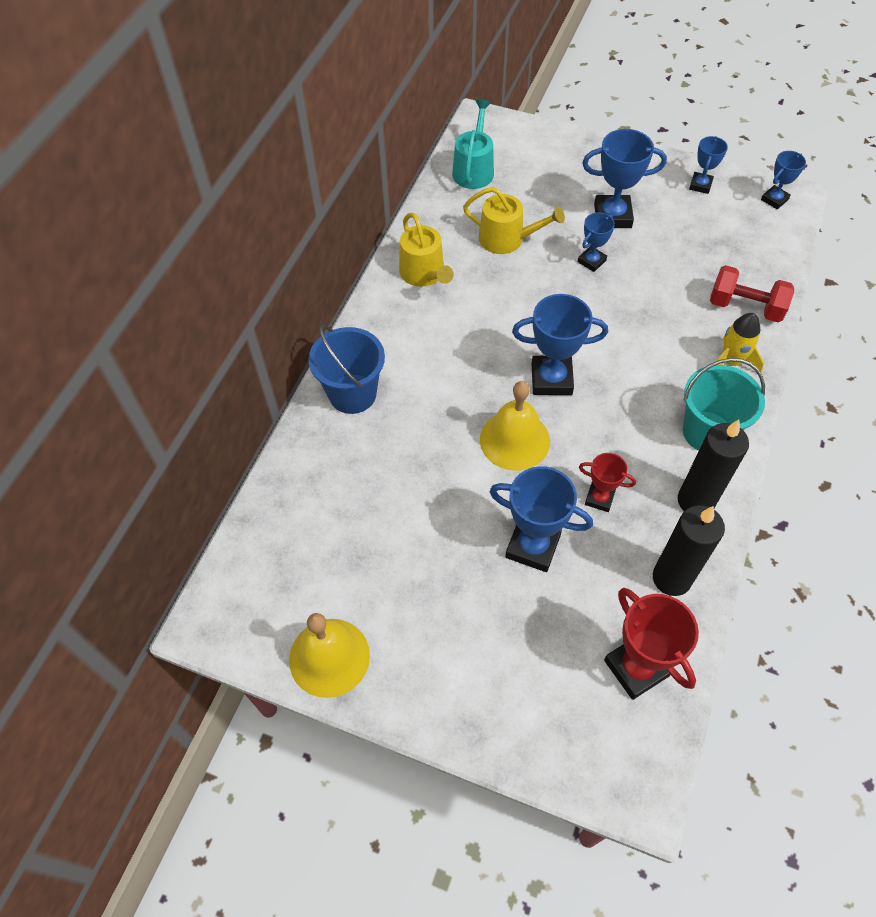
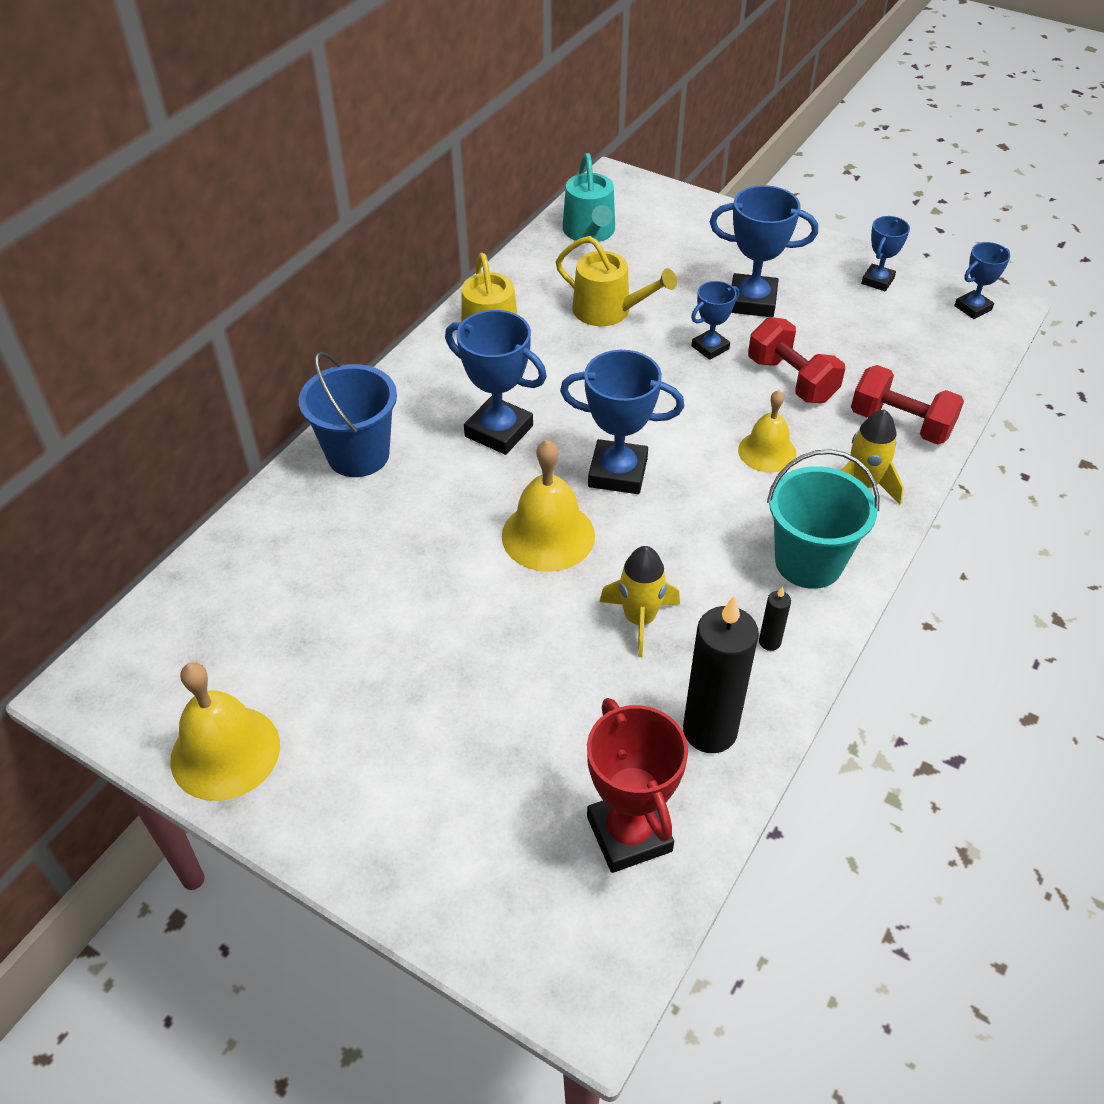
camera: 10 degrees right, 10 degrees down
(474, 169) = (590, 232): turquoise watering can -> turquoise watering can turned 150 degrees clockwise
(532, 546) = (533, 663): blue trophy -> blue trophy (499, 431)
(599, 498) = (639, 619): red trophy -> yellow rocket
(655, 344) = (767, 451): none -> yellow bell
(658, 281) = (791, 380): none -> red dumbbell
(695, 501) = (769, 642): black candle -> black candle, size x0.43

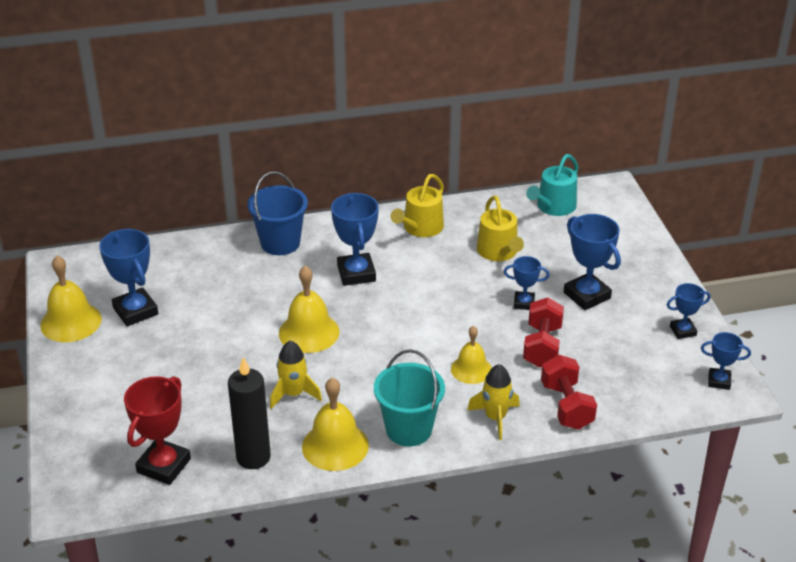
camera: 45 degrees right, 10 degrees down
(617, 473) = (382, 328): blue trophy -> blue trophy (135, 311)
(769, 642) = (335, 446): black candle -> yellow bell

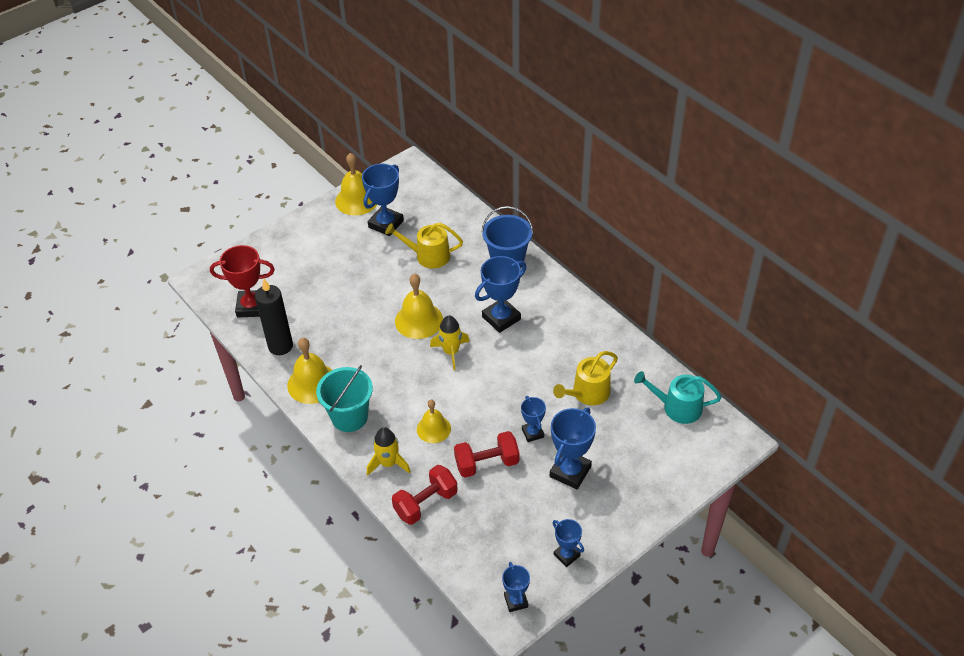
camera: 65 degrees right, 10 degrees up
(293, 394) = (351, 340): yellow rocket -> yellow rocket (451, 352)
(420, 228) = (583, 333): yellow watering can -> yellow watering can (428, 256)

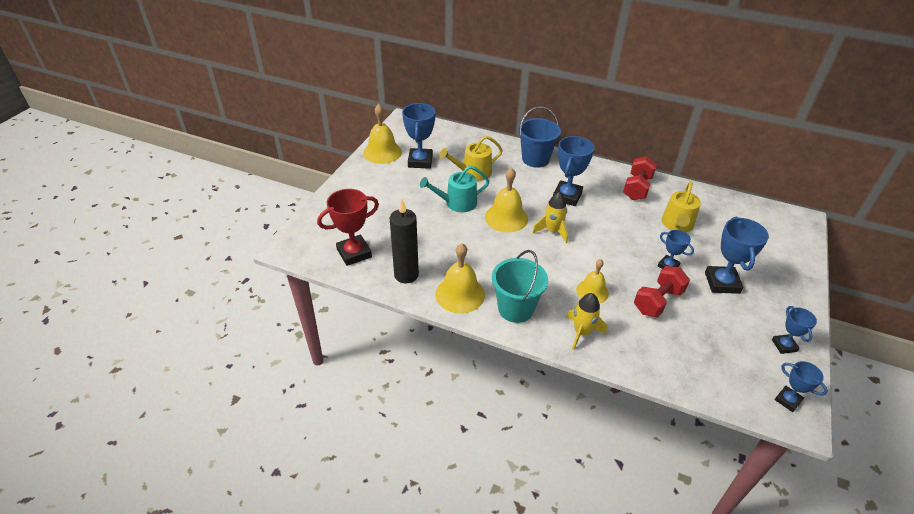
camera: 30 degrees left, 5 degrees down
(425, 503) = (642, 352): red dumbbell -> red dumbbell (637, 188)
(566, 555) = (784, 345): blue trophy -> blue trophy turned 60 degrees clockwise
(677, 407) = (743, 213): turquoise watering can -> turquoise watering can (457, 203)

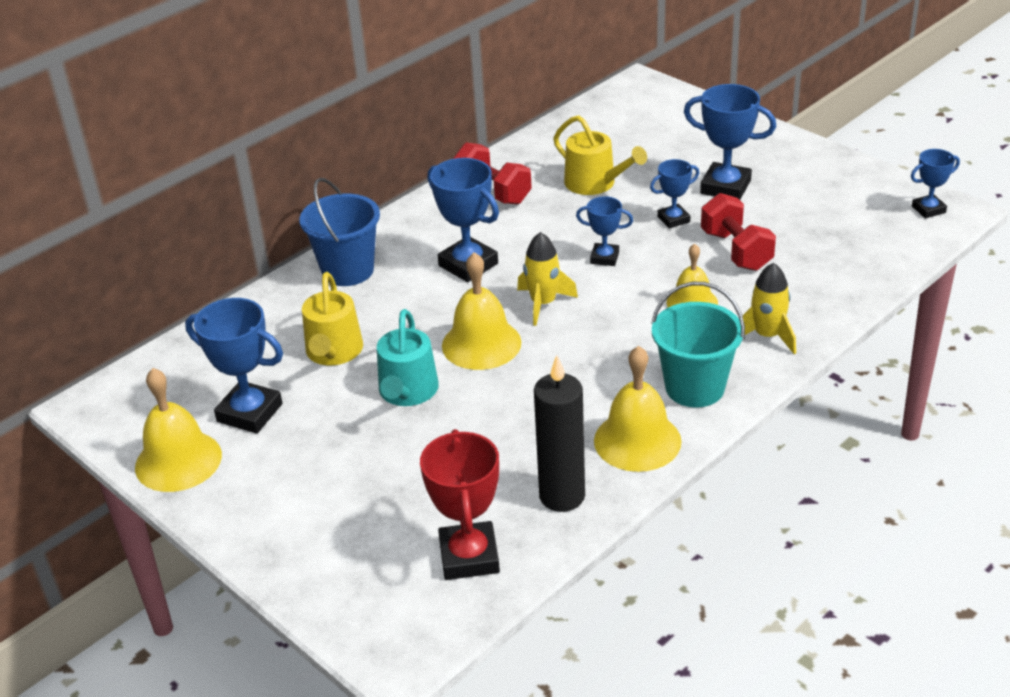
camera: 65 degrees left, 5 degrees down
(784, 345) = (847, 180): blue trophy -> blue trophy (604, 258)

